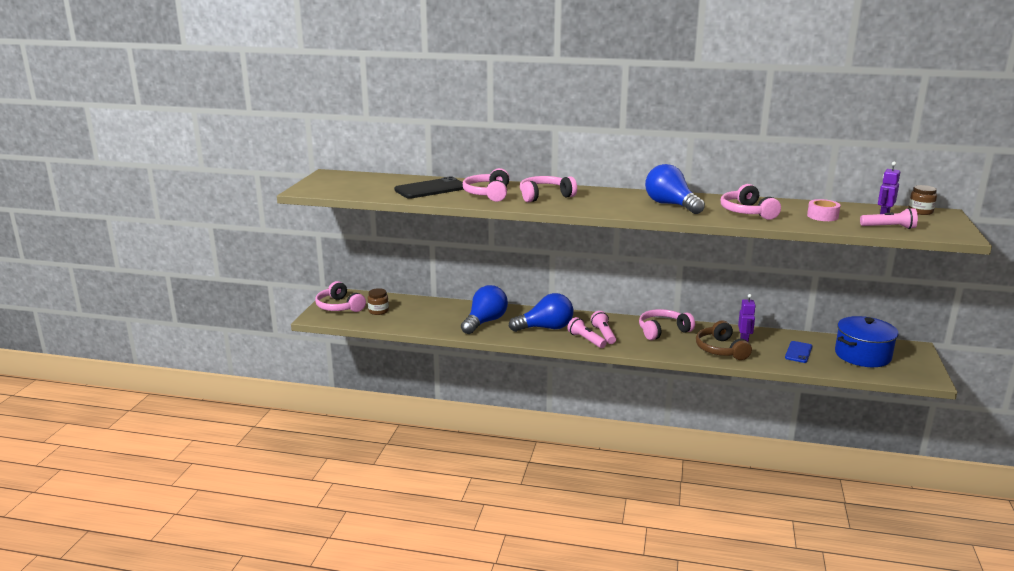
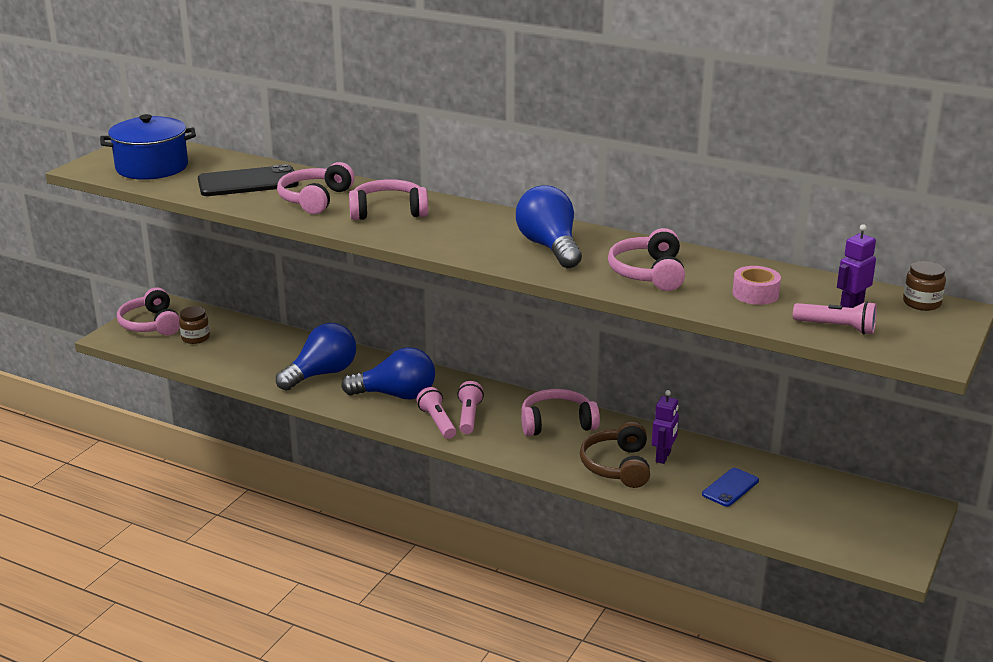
camera: 15 degrees right, 5 degrees up
(862, 355) = (825, 508): blue pot -> blue pot (152, 167)

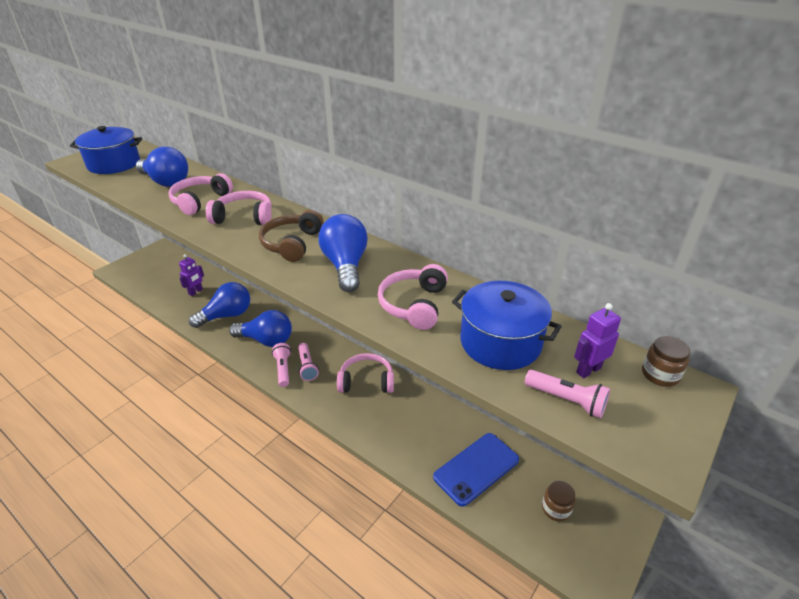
camera: 10 degrees right, 10 degrees up
(151, 324) = (144, 262): pink headphones -> none
(195, 338) = (164, 276): brown jar -> brown jar (556, 509)
(248, 182) = (166, 182): black phone -> blue light bulb
(469, 416) = (307, 366): pink flashlight -> pink flashlight turned 150 degrees clockwise
(617, 466) = (395, 431): brown headphones -> brown headphones (292, 244)
(663, 457) = (433, 427): purple robot -> purple robot (196, 292)
(730, 487) = (476, 468): blue phone -> blue phone, size x1.72
(755, 294) = (500, 342): pink tape -> blue pot

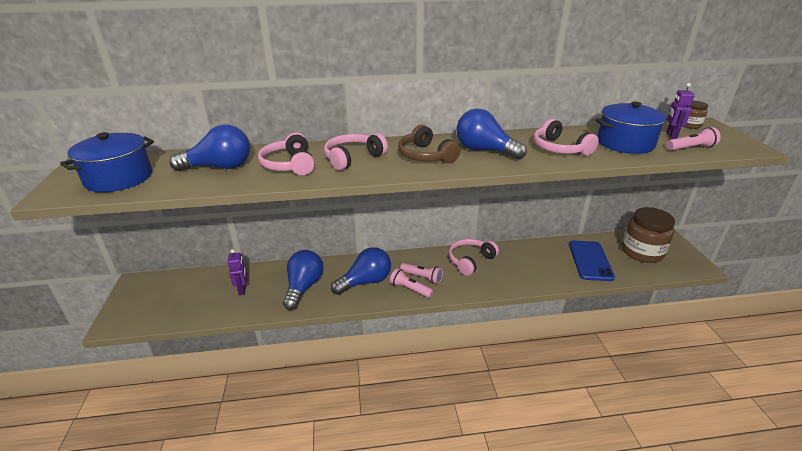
camera: 45 degrees left, 5 degrees down
(556, 509) = (642, 252): brown jar -> brown jar, size x2.10

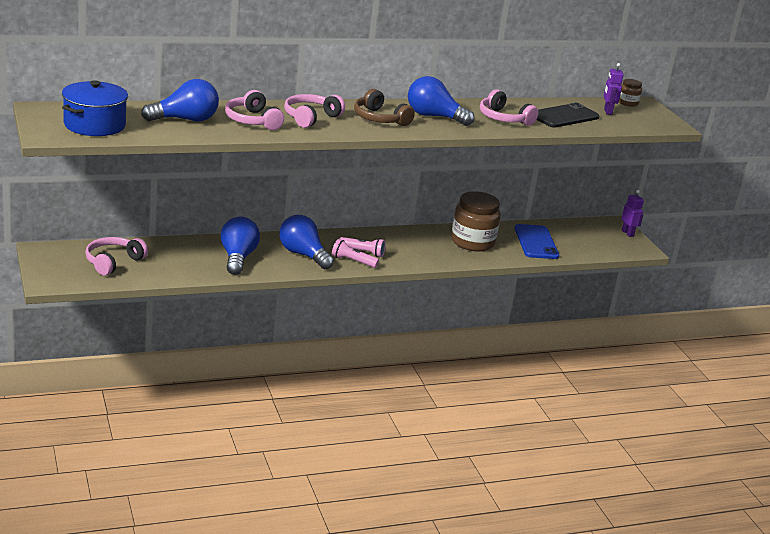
camera: 15 degrees left, 5 degrees down
(242, 290) = (171, 258): purple robot -> purple robot (627, 233)
(365, 282) = (303, 255): blue light bulb -> blue light bulb turned 90 degrees counterclockwise
(470, 261) = (411, 240): pink headphones -> pink headphones (113, 262)
(625, 143) = (564, 116): blue pot -> black phone
(642, 252) = (589, 236): brown jar -> brown jar (472, 242)
(691, 148) = (621, 123): pink flashlight -> none

